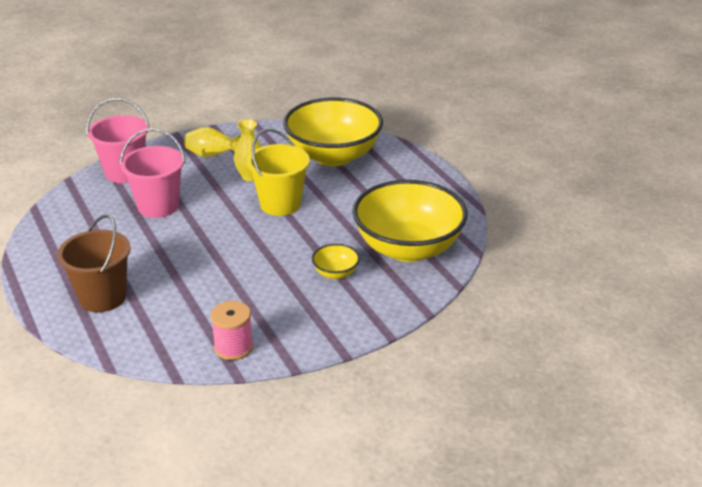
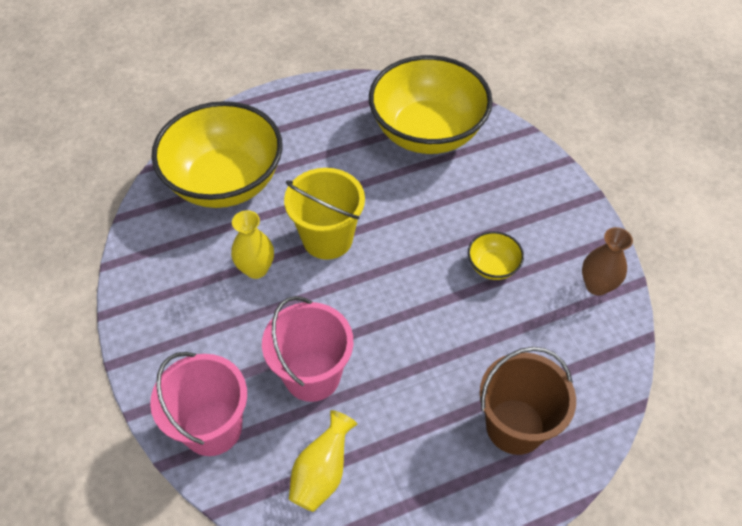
camera: 85 degrees left, 20 degrees up
(212, 155) = (191, 314): yellow vase -> yellow vase (322, 473)
(233, 347) = (597, 285): pink spool -> brown vase
(335, 273) = (469, 194): yellow bowl -> yellow bowl (492, 266)

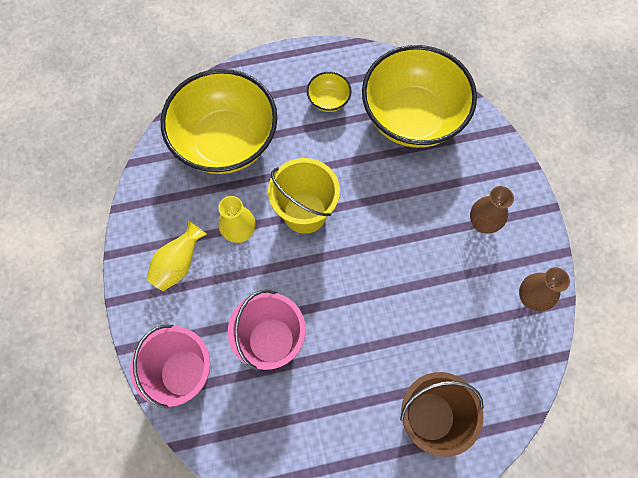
camera: 10 degrees right, 15 degrees up
(322, 473) = (265, 428): yellow vase -> yellow vase (178, 264)
(492, 266) = (443, 264): yellow bowl -> yellow bowl (328, 100)
(526, 221) = (482, 223): none -> brown vase

